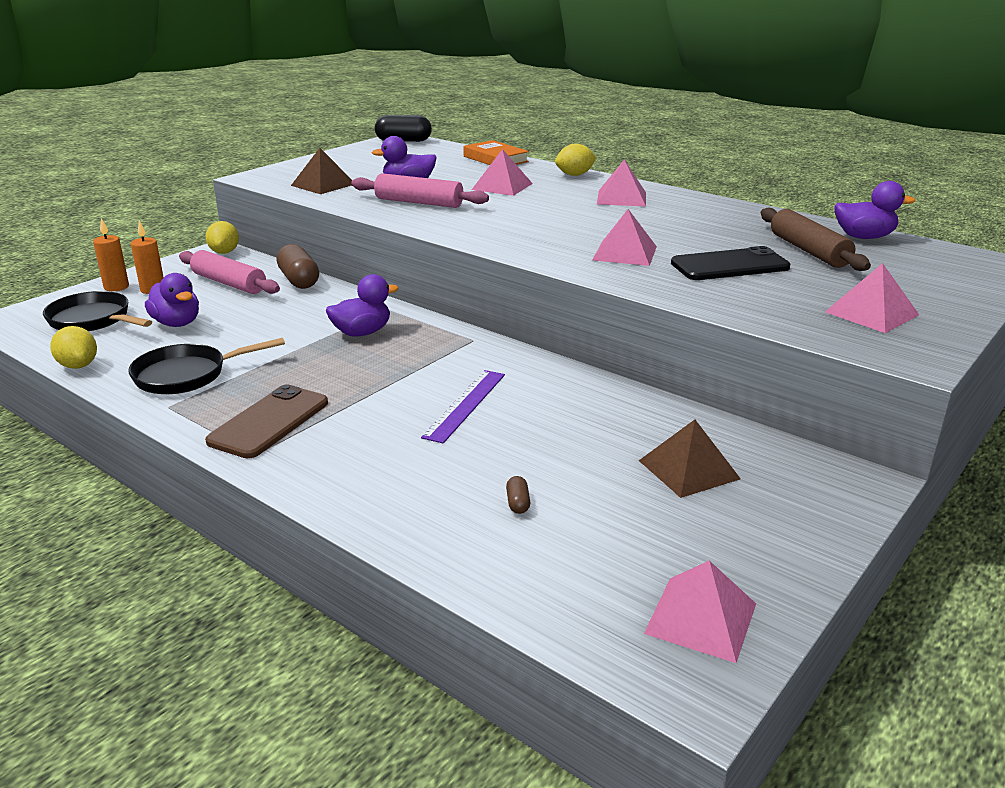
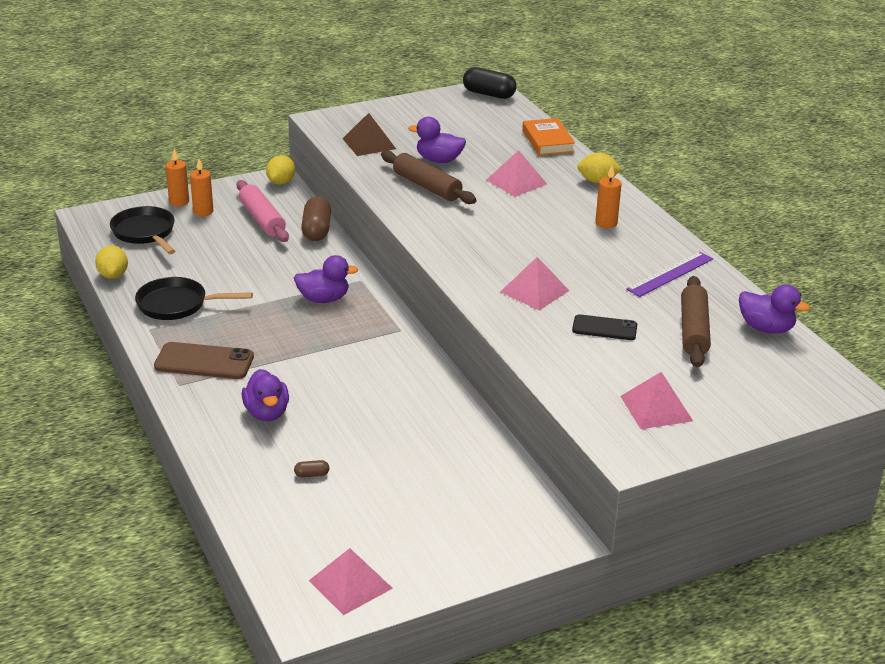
camera: 25 degrees right, 5 degrees up
(177, 323) = (199, 252): purple duck -> purple duck (267, 413)
(269, 422) = (204, 362): brown phone -> brown phone turned 45 degrees clockwise
(419, 202) = (427, 186): pink rolling pin -> brown rolling pin
(465, 405) = (344, 388): purple ruler -> purple ruler (670, 274)
(518, 503) = (311, 474): brown capsule -> brown capsule turned 60 degrees clockwise
(621, 198) = (606, 223): pink pyramid -> orange candle
(688, 469) = (448, 488): brown pyramid -> none
(729, 265) = (604, 328): black phone -> black phone, size x0.65

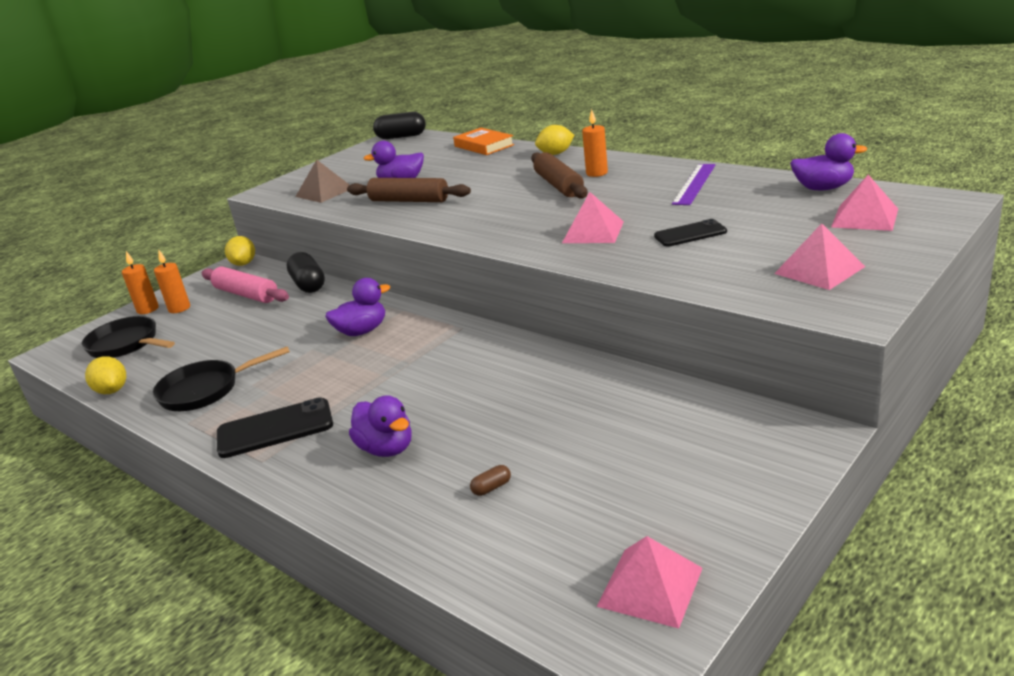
camera: 20 degrees left, 5 degrees down
(204, 362) = (275, 429): brown phone -> black phone
(316, 230) = (308, 285): brown capsule -> black capsule
(516, 182) = (487, 174): pink pyramid -> pink pyramid (865, 217)
(694, 330) = (768, 209): brown rolling pin -> brown rolling pin (559, 185)

